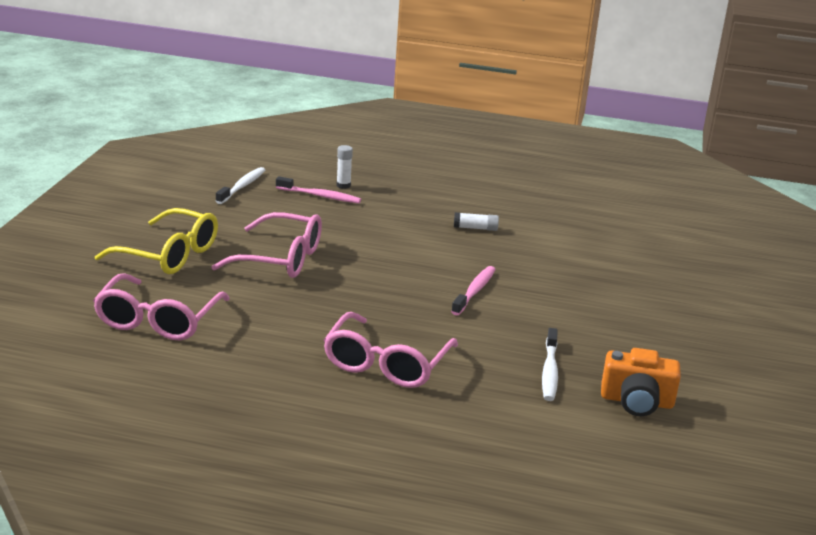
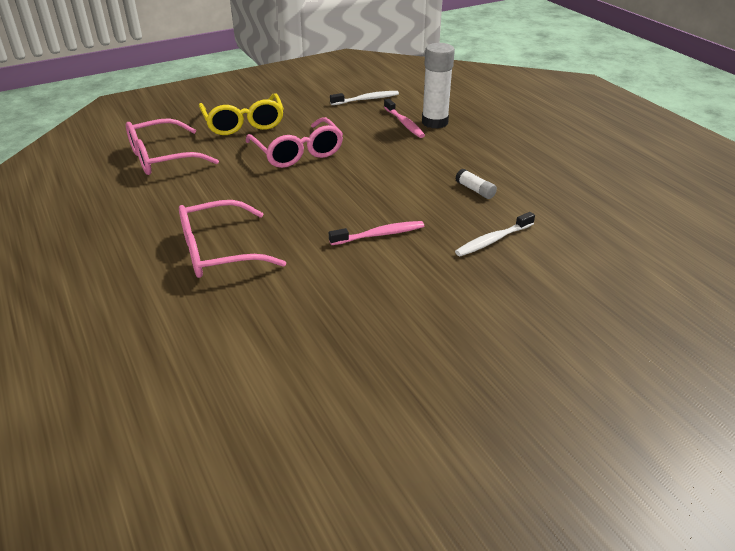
camera: 50 degrees right, 10 degrees up
(343, 185) = (434, 122): white glue stick -> white glue stick, size x2.11
(549, 371) = (311, 325): white toothbrush -> white toothbrush (493, 240)
(636, 401) = (328, 394): orange camera -> none

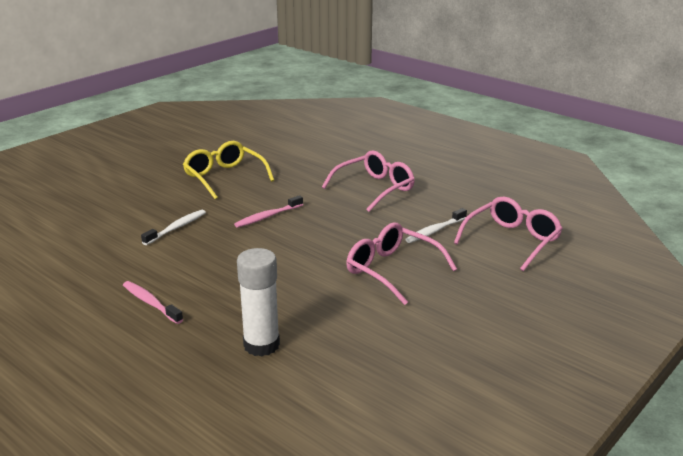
camera: 160 degrees right, 10 degrees down
(243, 123) = (488, 294): yellow glasses -> yellow glasses (224, 177)
(366, 99) = (375, 369): white toothbrush -> white toothbrush (434, 231)
(404, 123) = (300, 335): pink toothbrush -> pink toothbrush (150, 303)
(475, 190) = (196, 265): white glue stick -> none

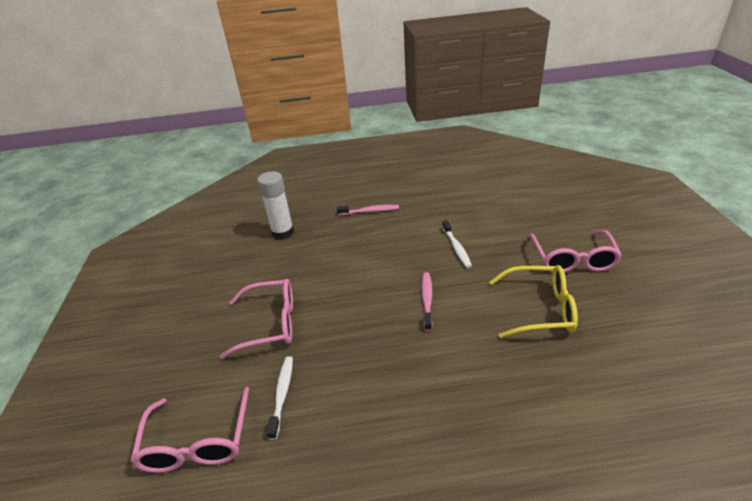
camera: 135 degrees right, 10 degrees up
(374, 189) = (409, 411): pink glasses -> pink glasses (572, 259)

